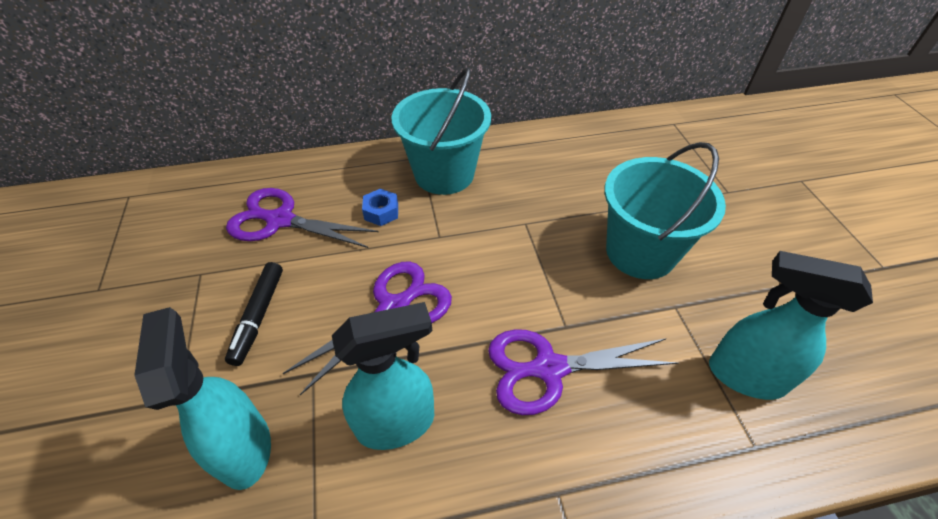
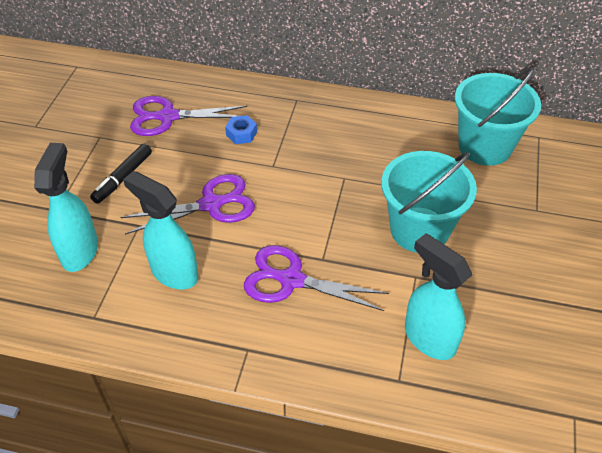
camera: 25 degrees right, 0 degrees up
(280, 220) = (168, 117): purple scissors -> purple scissors turned 45 degrees counterclockwise
(397, 423) = (174, 273): turquoise spray bottle -> turquoise spray bottle turned 150 degrees counterclockwise
(444, 174) = (306, 119): turquoise bucket -> turquoise bucket (484, 146)

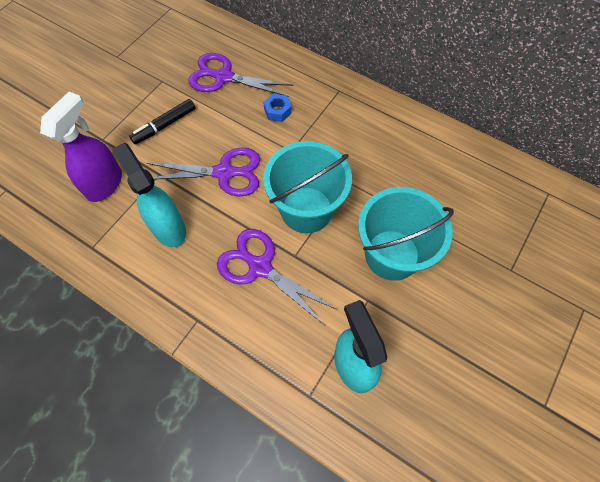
camera: 20 degrees right, 15 degrees up
(80, 251) = (105, 184): turquoise spray bottle -> purple spray bottle
(484, 146) = (491, 188): turquoise bucket -> turquoise bucket (306, 210)

